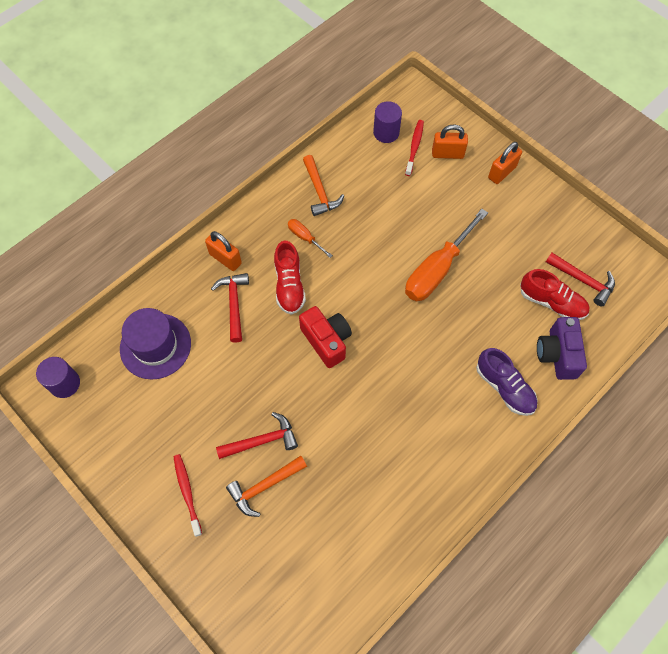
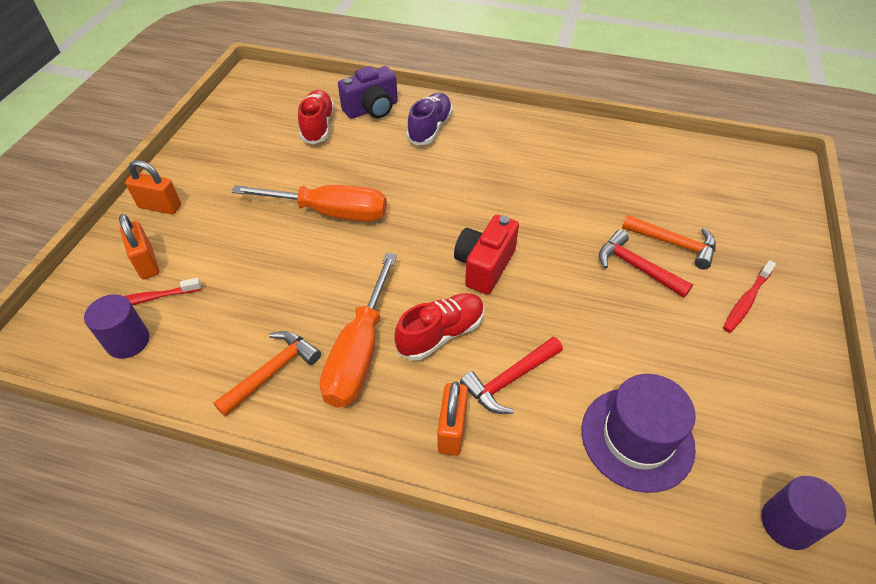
camera: 120 degrees left, 15 degrees down
(305, 238) = (359, 352): orange screwdriver -> orange screwdriver, size x2.12
(583, 281) = (280, 115): red hammer -> none

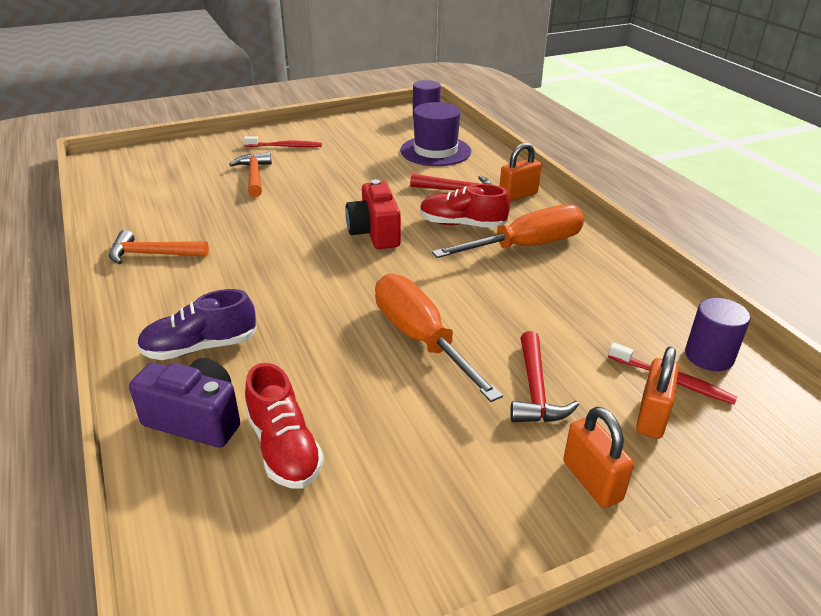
camera: 130 degrees left, 15 degrees down
(272, 372) = (598, 270): orange hammer -> orange hammer (152, 254)
(318, 126) = (284, 448): red shoe -> red shoe turned 75 degrees counterclockwise
(484, 266) = (375, 233): red camera -> red camera turned 90 degrees clockwise
(636, 267) = (297, 182): red hammer -> red hammer (535, 390)

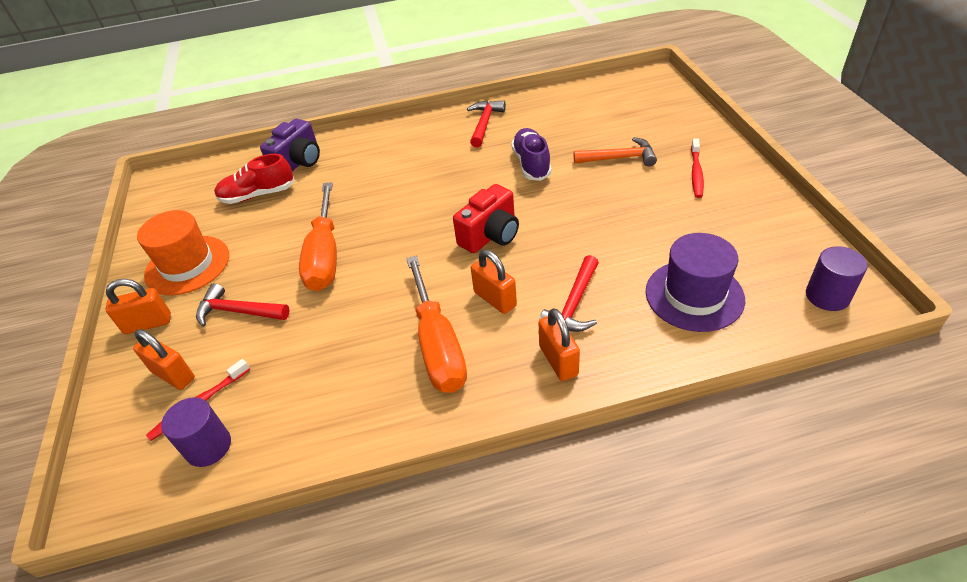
camera: 105 degrees right, 10 degrees up
(152, 254) = (485, 123): orange hammer -> red hammer
(200, 347) = (363, 156): purple shoe -> purple shoe (531, 164)
(375, 233) = (490, 235): red camera -> red camera turned 135 degrees clockwise
(421, 339) = (325, 255): orange screwdriver -> orange screwdriver turned 105 degrees clockwise
(462, 224) = (495, 299): red shoe -> orange padlock
(465, 481) = (187, 265): none -> orange hat

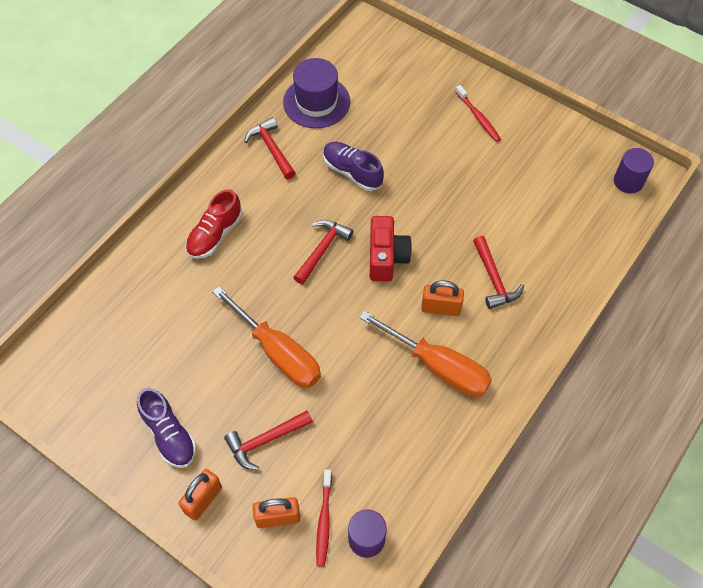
camera: 45 degrees left, 15 degrees up
(187, 265) = (169, 435): orange hat -> purple shoe
(258, 195) = (146, 335): red shoe -> red shoe (215, 235)
(299, 162) = (144, 281): purple camera -> none
(444, 204) = (322, 250): none -> red hammer
(558, 361) = (521, 326): orange padlock -> none
(619, 158) = (413, 131): orange hammer -> none
(694, 295) = (558, 226): purple hat -> purple hat (316, 102)

